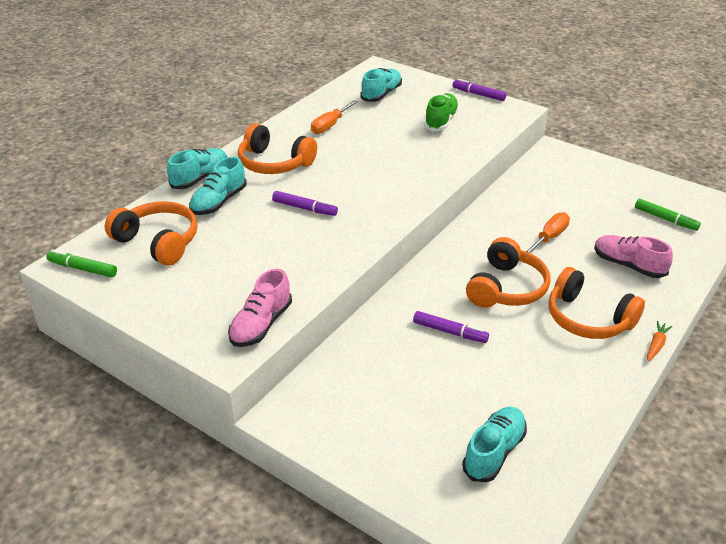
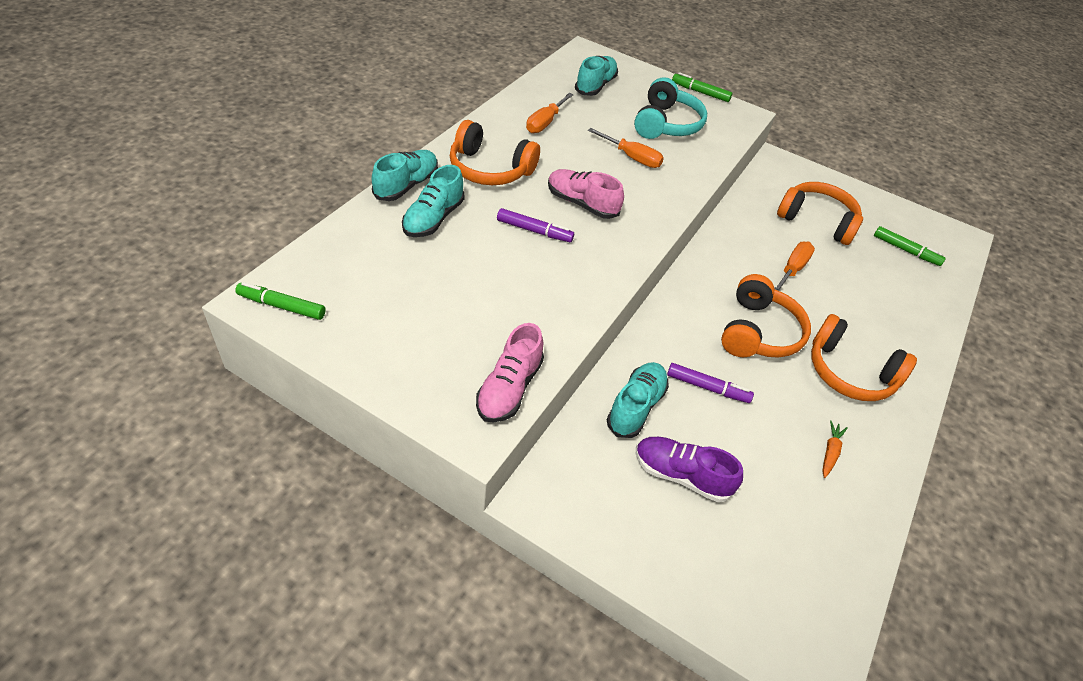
camera: 10 degrees left, 10 degrees up
(158, 242) = (369, 271): orange headphones -> orange headphones (817, 221)
(403, 149) = (632, 157): none -> orange screwdriver
(412, 399) = (681, 475): none -> purple shoe
(441, 121) = (666, 124): green shoe -> turquoise headphones
(479, 94) = (700, 92): purple marker -> green marker
(494, 452) = (780, 545): turquoise shoe -> turquoise shoe (636, 407)
(628, 265) = (878, 306): pink shoe -> pink shoe (582, 204)
(656, 345) = (924, 406): orange carrot -> orange carrot (830, 452)

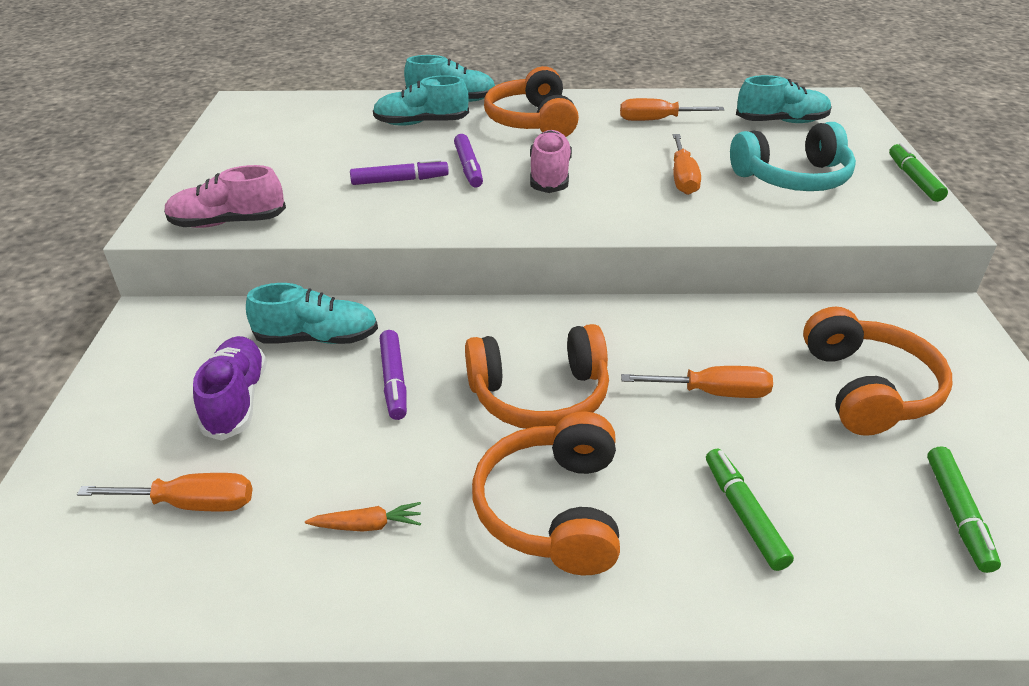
camera: 65 degrees right, 10 degrees down
(282, 306) = (243, 111): green marker -> green marker (744, 515)
(523, 271) = (399, 180): none -> purple marker
(775, 532) = (191, 504): none -> orange screwdriver

